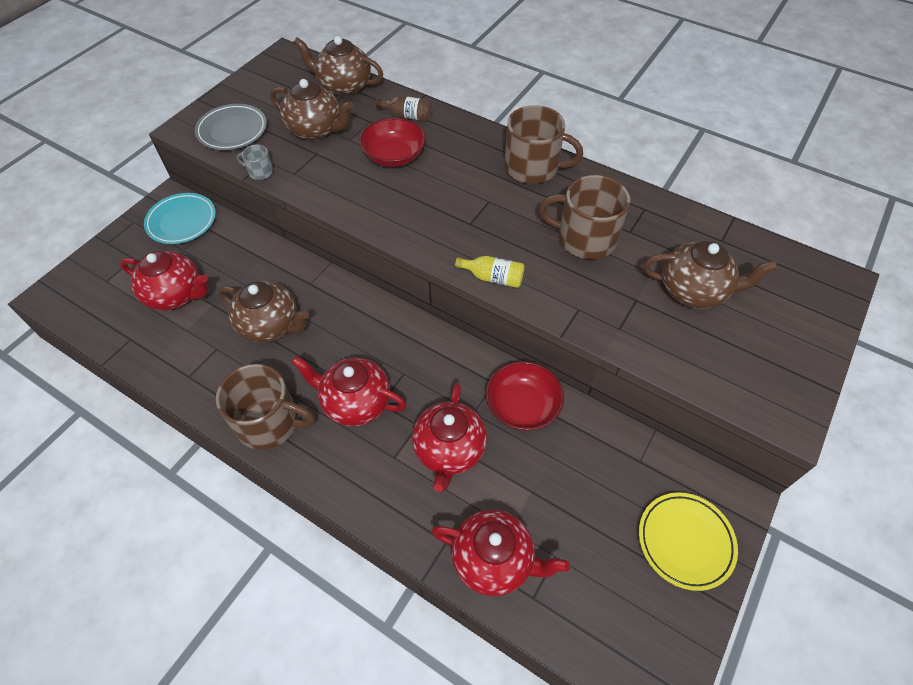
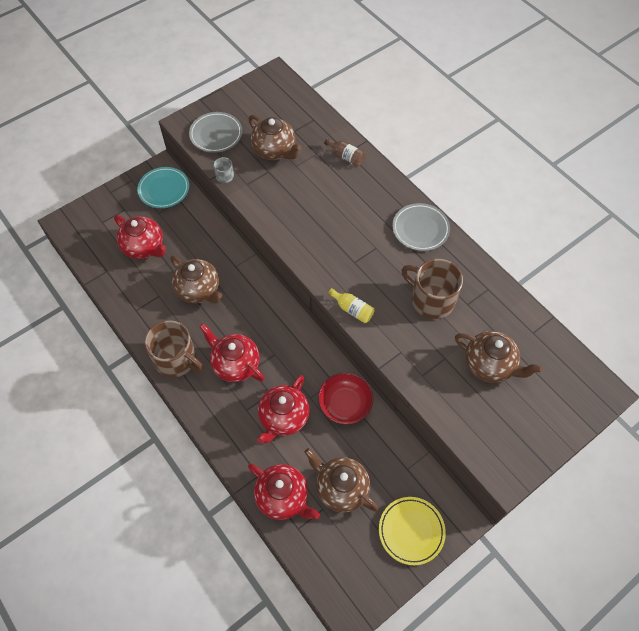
camera: 20 degrees right, 5 degrees up
(344, 86) = (309, 116): brown teapot -> brown teapot (341, 488)
(394, 156) = (322, 189): red bowl -> none
(532, 167) = (420, 229): brown mug -> grey plate

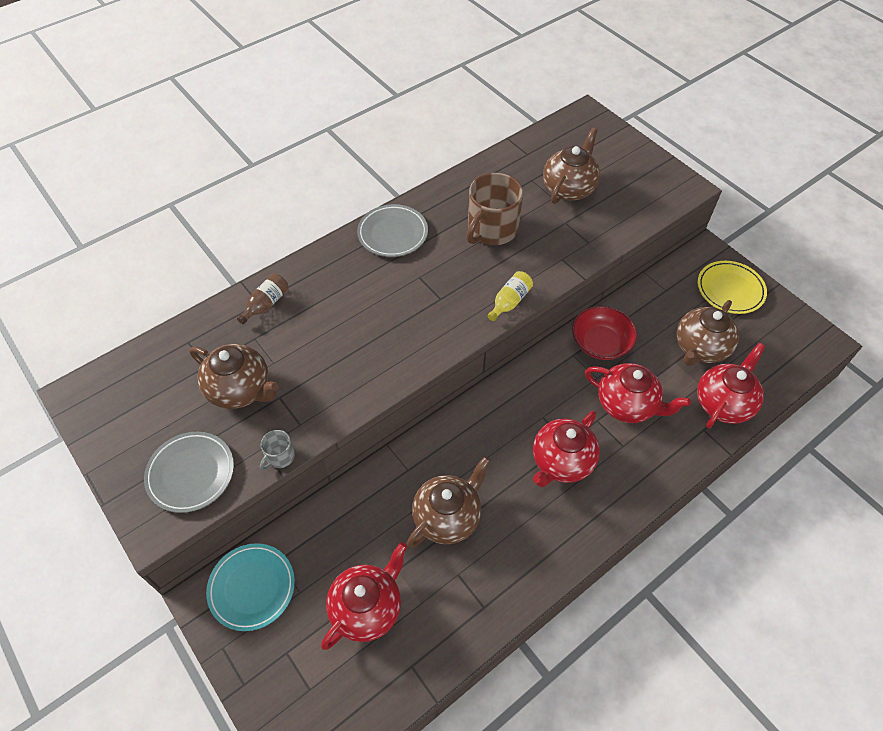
camera: 90 degrees left, 5 degrees down
(176, 359) = (561, 538): brown mug -> none
(274, 151) = (240, 390): brown teapot -> brown teapot turned 75 degrees clockwise

